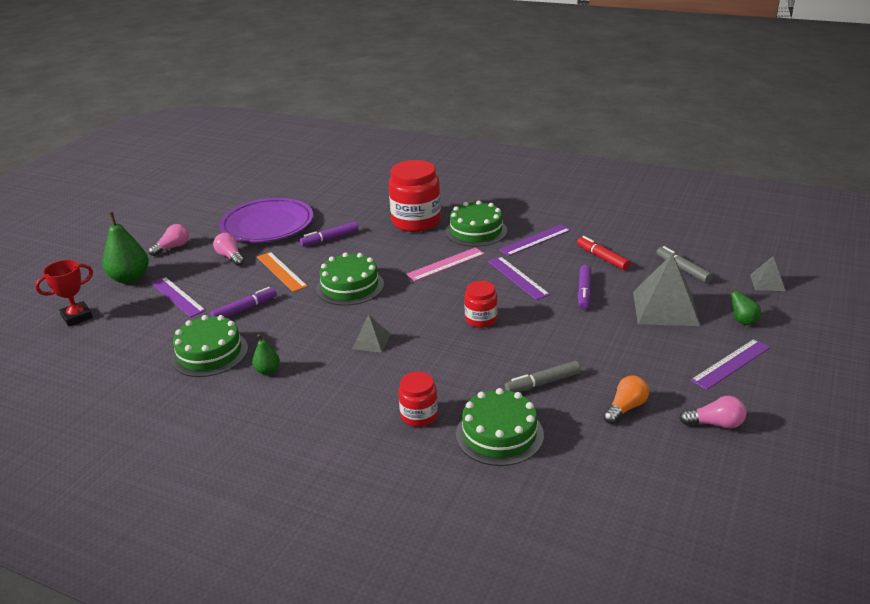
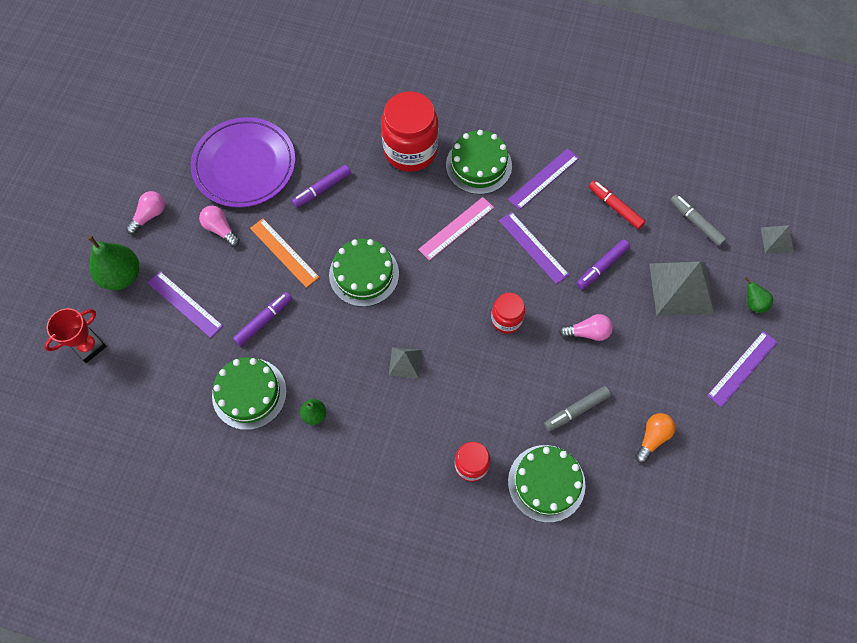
camera: 10 degrees left, 35 degrees up
(584, 292) = (602, 267): purple marker -> purple marker turned 45 degrees clockwise
(715, 424) = (729, 451): pink light bulb -> pink light bulb (587, 332)

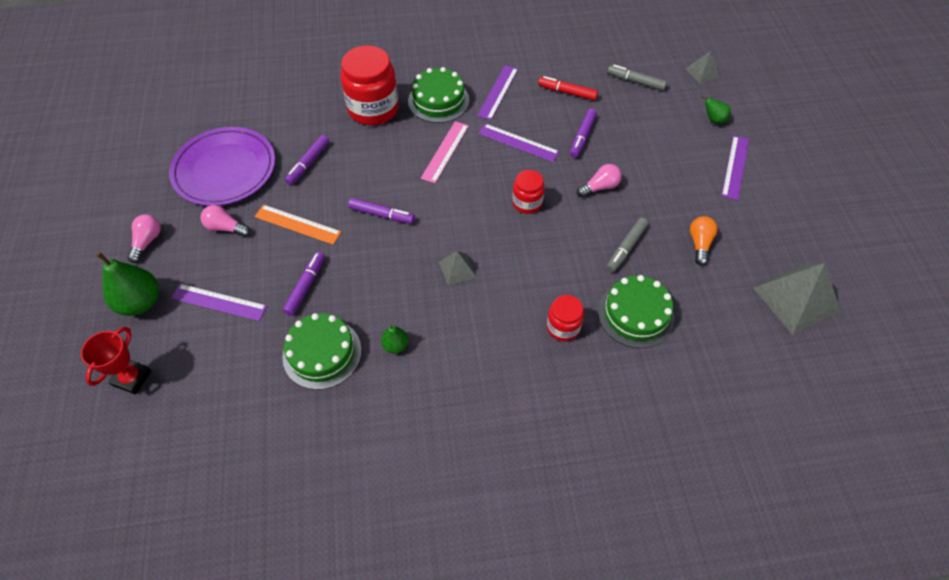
camera: 25 degrees left, 10 degrees down
(364, 274) = (382, 214): green cake -> purple marker
(681, 288) = (653, 129): grey pyramid -> grey pyramid (796, 299)

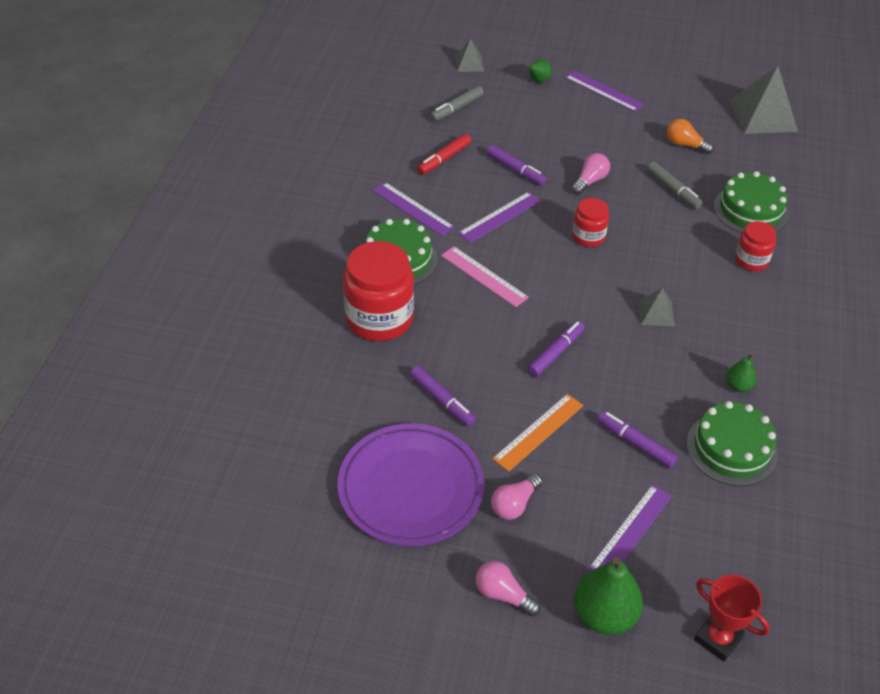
camera: 70 degrees left, 10 degrees down
(600, 187) = (590, 181): pink light bulb -> pink light bulb turned 45 degrees clockwise

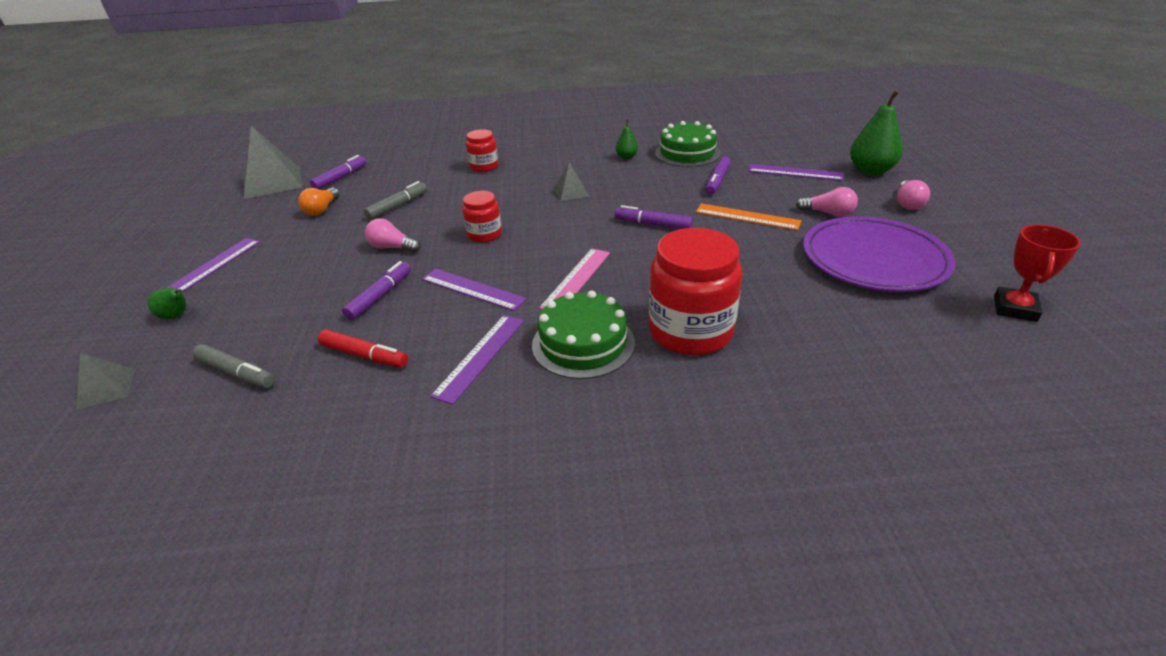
camera: 105 degrees left, 10 degrees down
(442, 400) = (762, 266): purple marker -> purple marker (340, 178)
(718, 638) = (837, 141): red trophy -> red trophy (1014, 308)
(750, 210) = (418, 173): green cake -> none

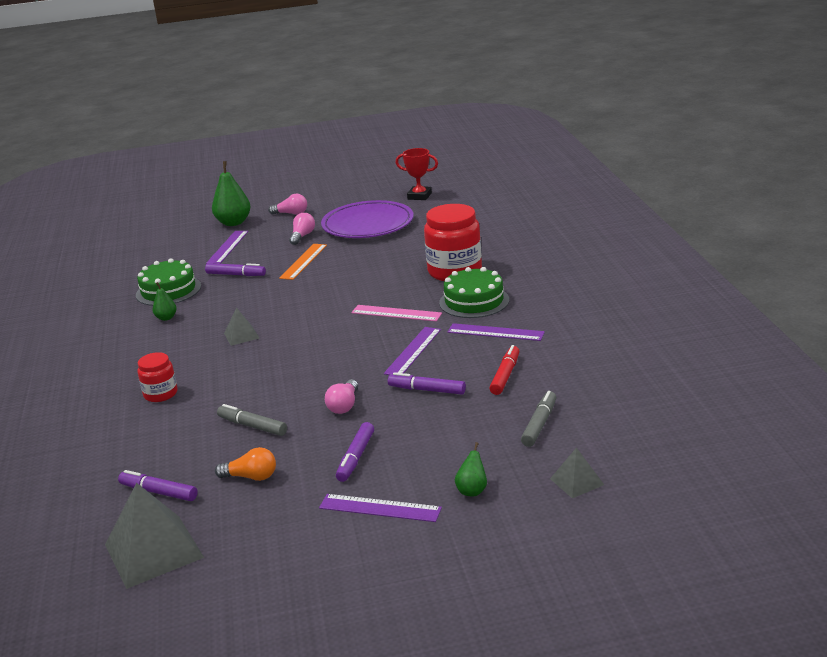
camera: 95 degrees left, 10 degrees down
(484, 235) = (322, 363): red jar -> none
(653, 224) = (312, 294): purple marker -> purple marker (356, 457)

